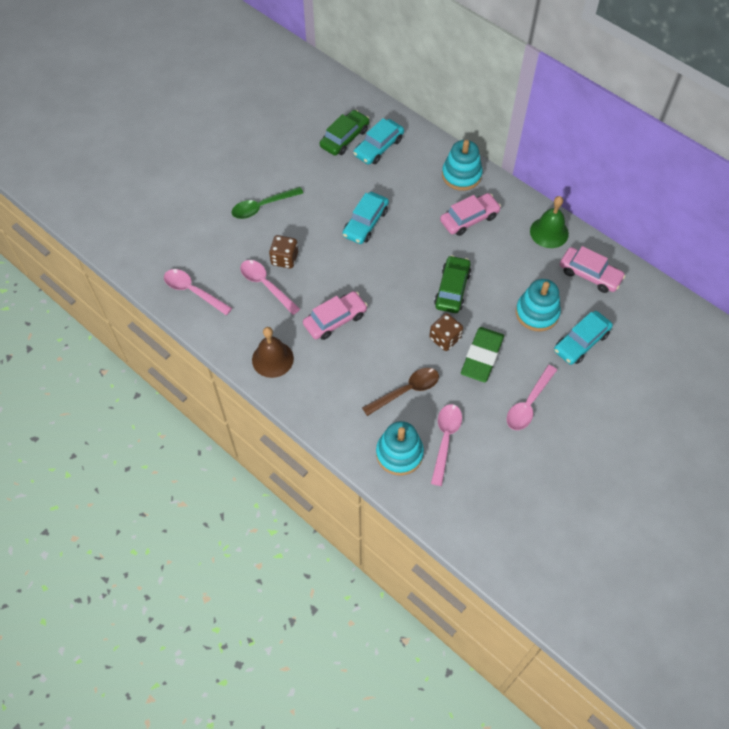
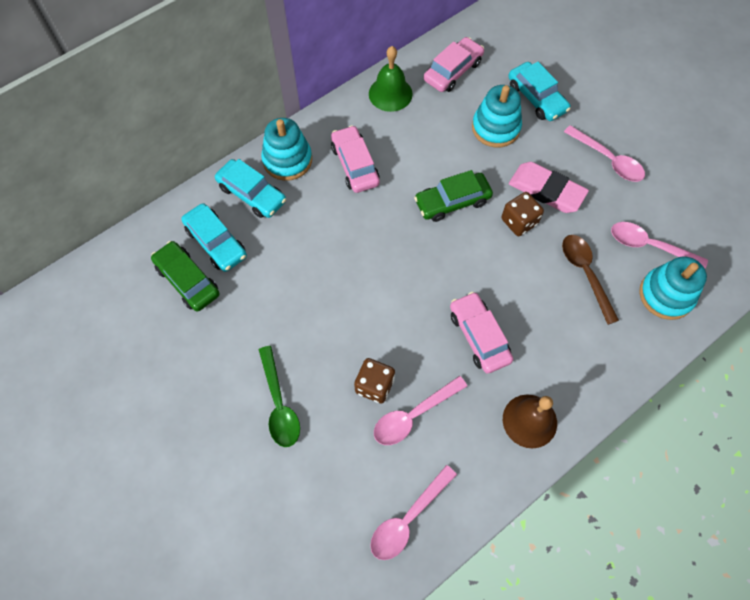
camera: 80 degrees left, 5 degrees up
(365, 223) = (336, 278): turquoise car -> turquoise car (252, 194)
(452, 289) = (452, 201): green car -> green car turned 45 degrees counterclockwise
(482, 357) = (546, 190): green eraser -> pink eraser

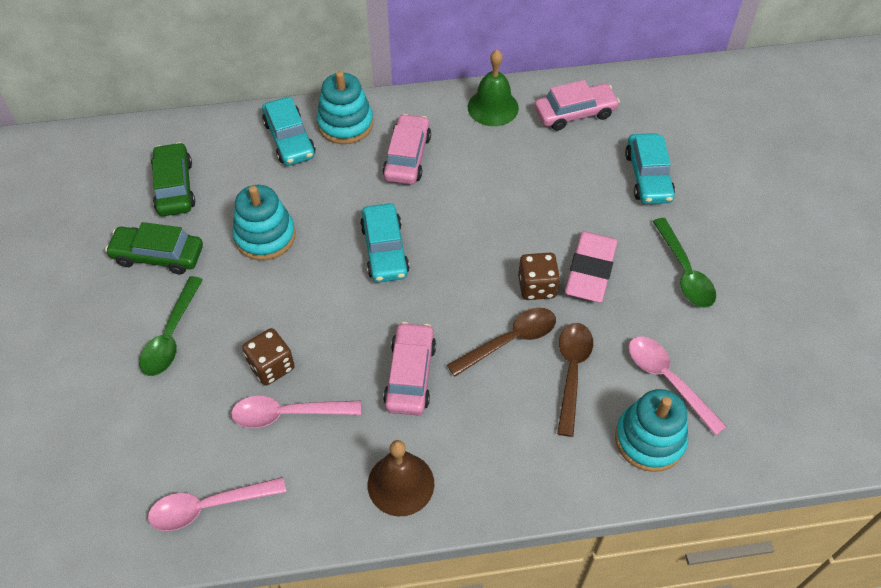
camera: 30 degrees right, 10 degrees down
(216, 242) = (225, 166): turquoise car -> turquoise car (384, 250)
(452, 201) = (480, 235): green car -> green car (158, 255)
(495, 128) = (580, 186): turquoise stacking toy -> turquoise stacking toy (265, 236)
(529, 273) = (510, 341): none -> brown spoon
(546, 190) = (590, 270): pink eraser -> pink eraser turned 45 degrees clockwise
(608, 160) = (684, 272): pink spoon -> green spoon

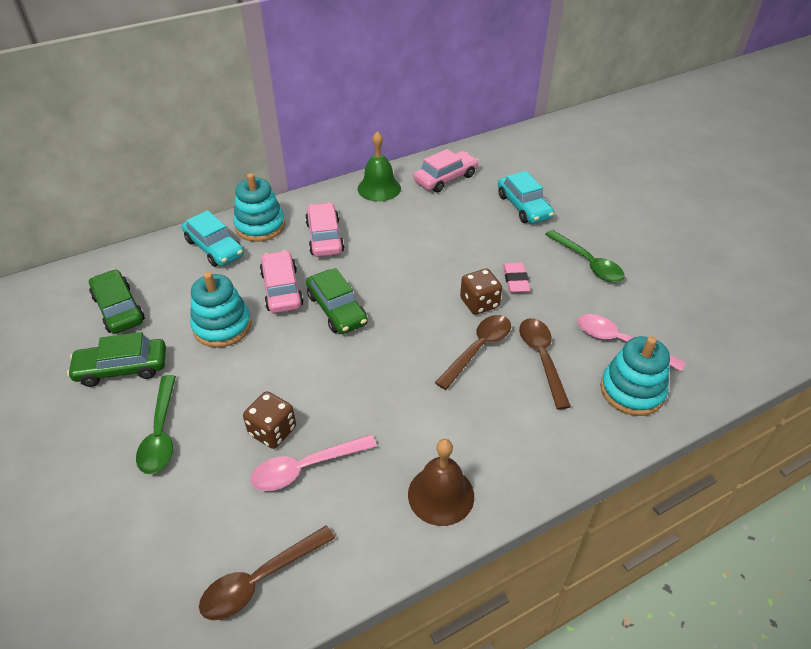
camera: 20 degrees left, 10 degrees down
(208, 506) = (260, 580): pink spoon -> brown spoon
(384, 250) = (337, 309): turquoise car -> green car
(410, 375) = (405, 400): pink car -> pink car (282, 289)
(590, 270) = (516, 280): pink eraser -> pink eraser, size x0.61

